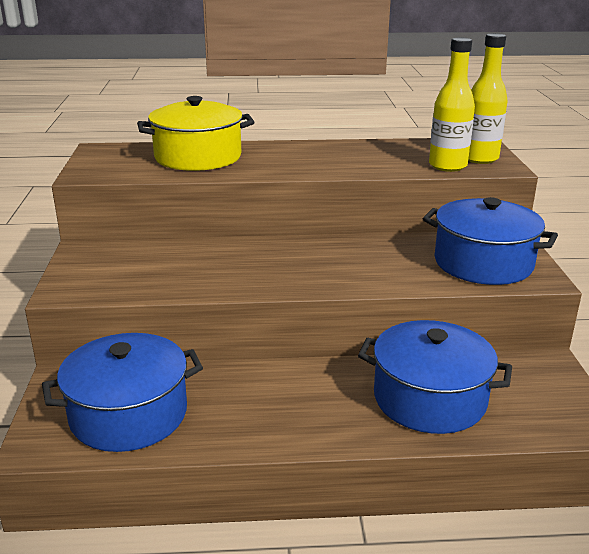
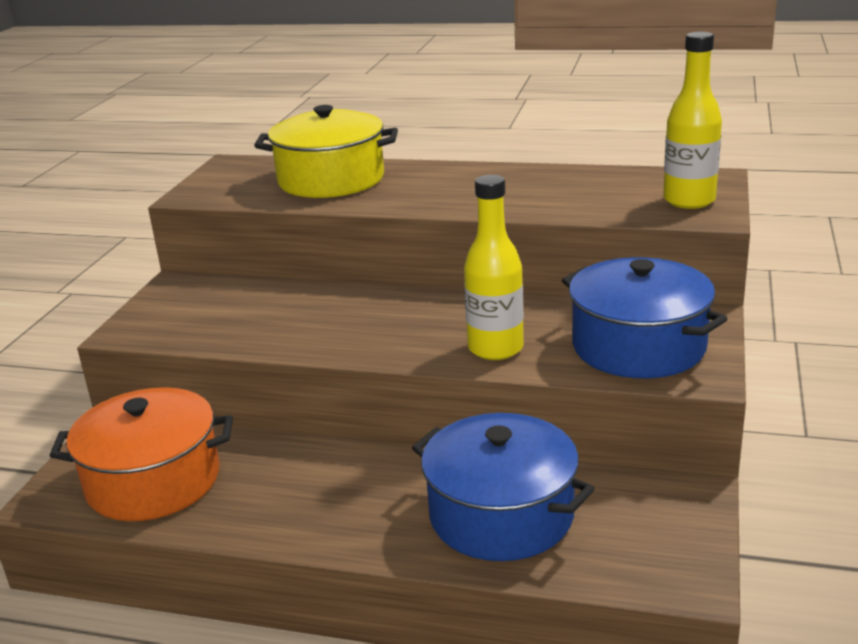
camera: 20 degrees right, 0 degrees up
(128, 414) = (153, 481): blue pot -> orange pot
(447, 166) = (634, 209): yellow bottle -> yellow bottle (495, 348)

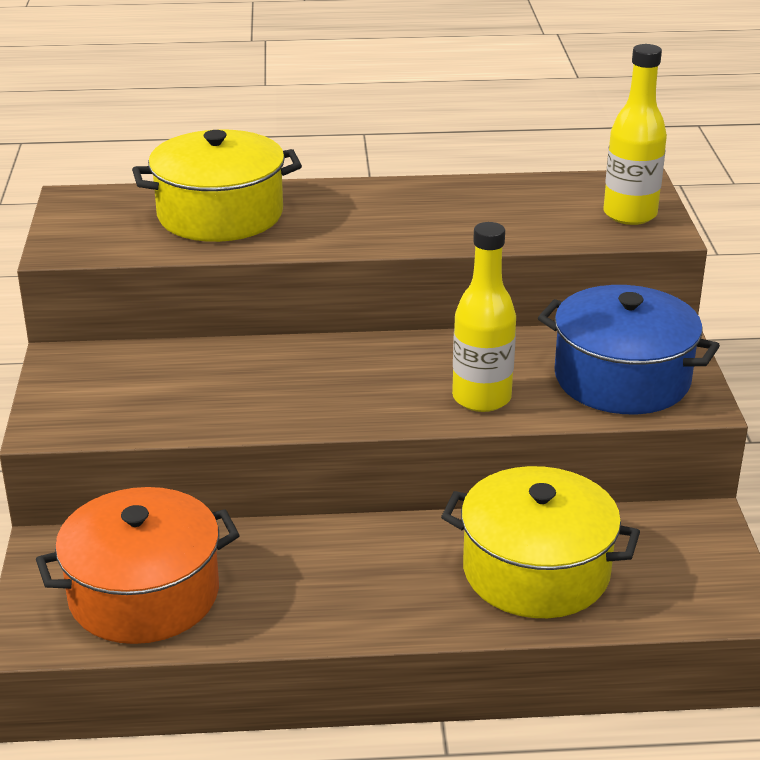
camera: 20 degrees left, 5 degrees up
(501, 515) = (536, 571): blue pot -> yellow pot

